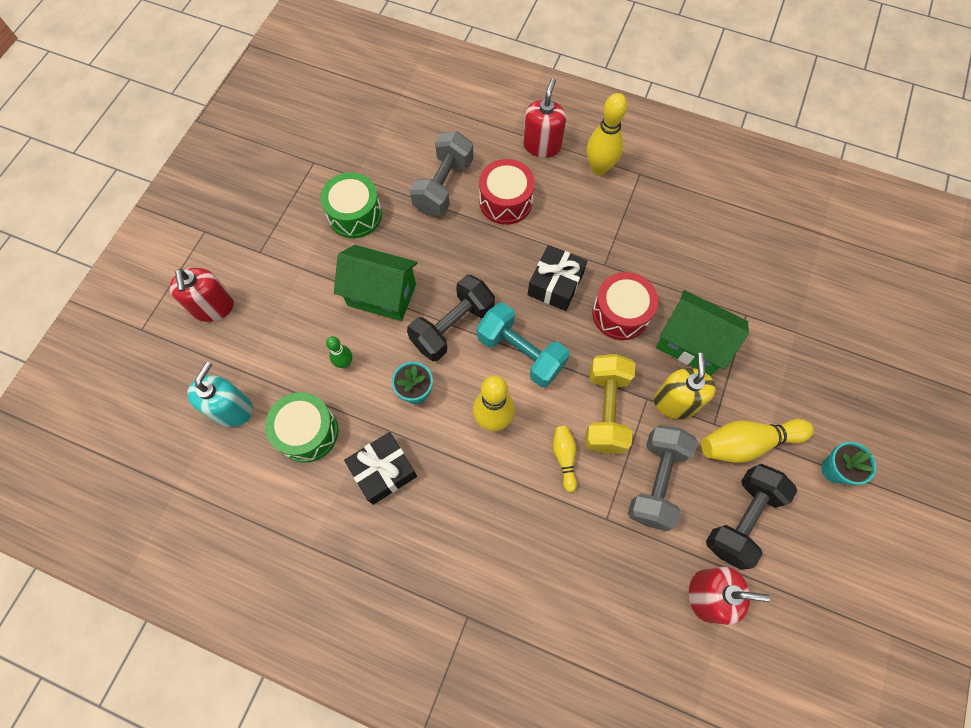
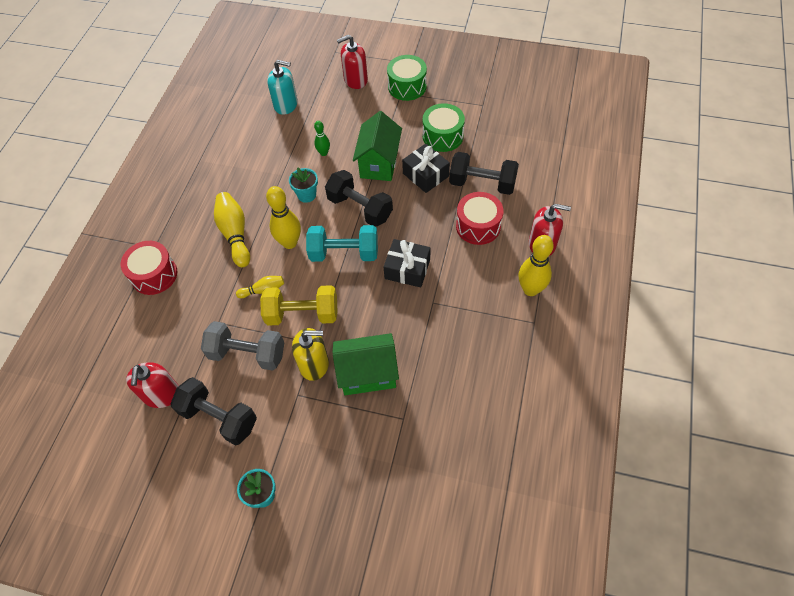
camera: 85 degrees right, 10 degrees down
(307, 432) = (273, 144): green drum -> green drum (407, 86)
(383, 471) = (249, 187): black gift -> black gift (425, 175)
(443, 186) = (482, 184): grey dumbbell -> black dumbbell
(521, 353) = (344, 253): turquoise dumbbell -> turquoise dumbbell turned 60 degrees clockwise
(620, 313) = (388, 318): red drum -> red drum (154, 275)
(691, 344) = (368, 374): green house -> green house turned 60 degrees clockwise
(747, 443) = (282, 421): yellow bowling pin -> yellow bowling pin (235, 234)

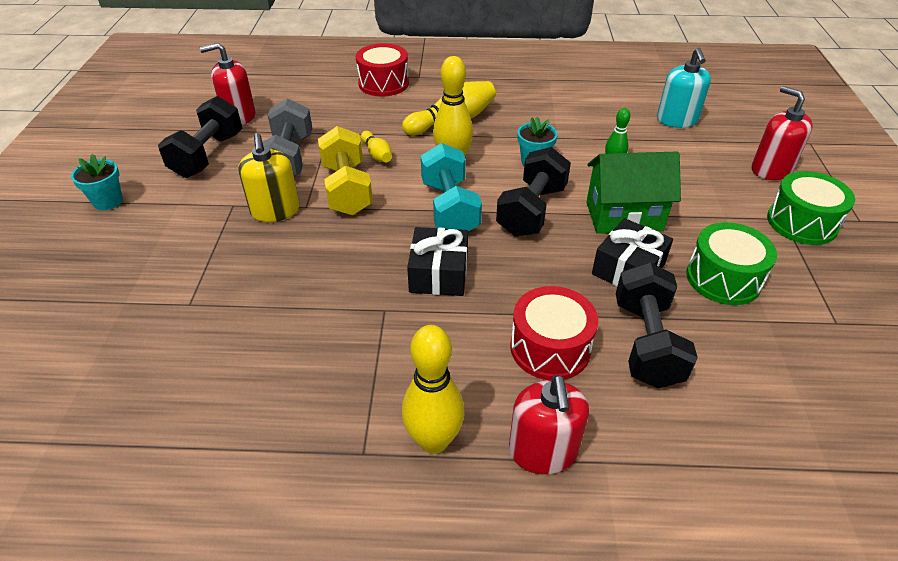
camera: 75 degrees right, 15 degrees down
(368, 374) = (260, 259): green house -> none

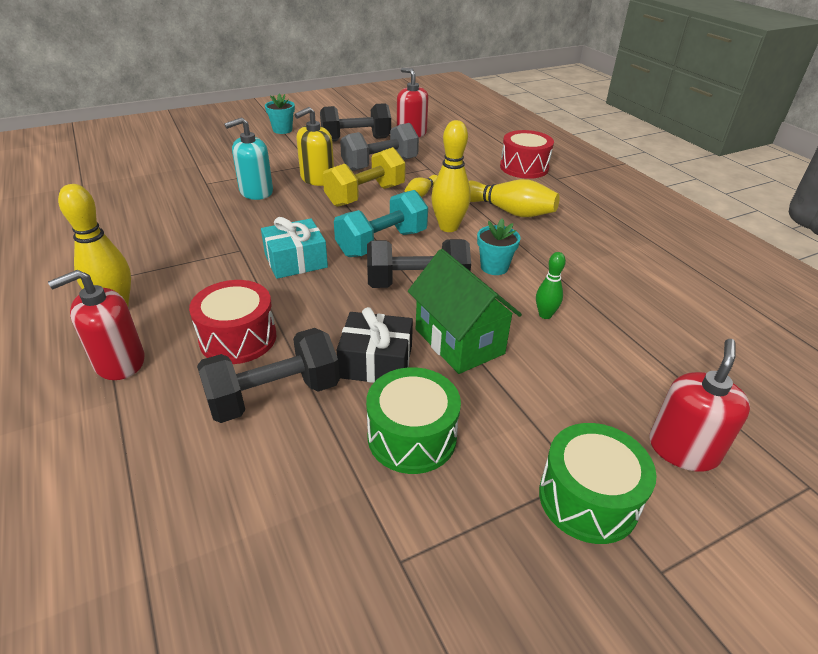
camera: 60 degrees right, 5 degrees down
(439, 273) = (296, 261): black gift -> turquoise gift
(677, 120) = (693, 344): turquoise soap dispenser -> turquoise soap dispenser (256, 192)

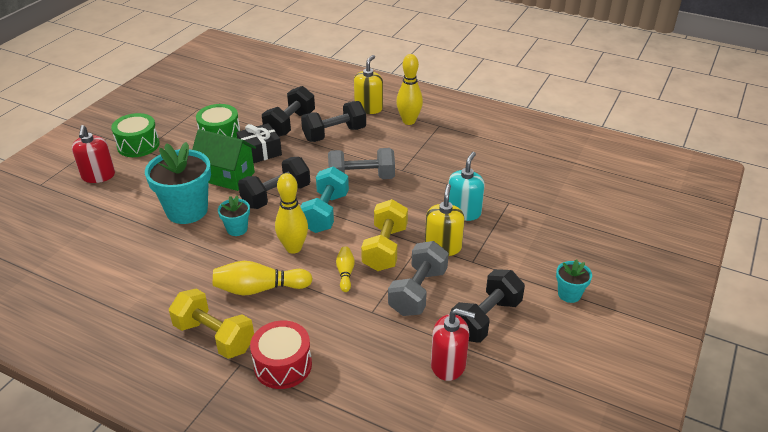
camera: 145 degrees right, 0 degrees up
(119, 362) = (368, 108): red soap dispenser -> yellow soap dispenser
(238, 338) = (334, 134): red drum -> black dumbbell
(296, 261) = (361, 178): turquoise gift -> grey dumbbell
(545, 315) = (187, 210): green bowling pin -> turquoise flower pot
(569, 197) = (214, 337): none -> yellow dumbbell

